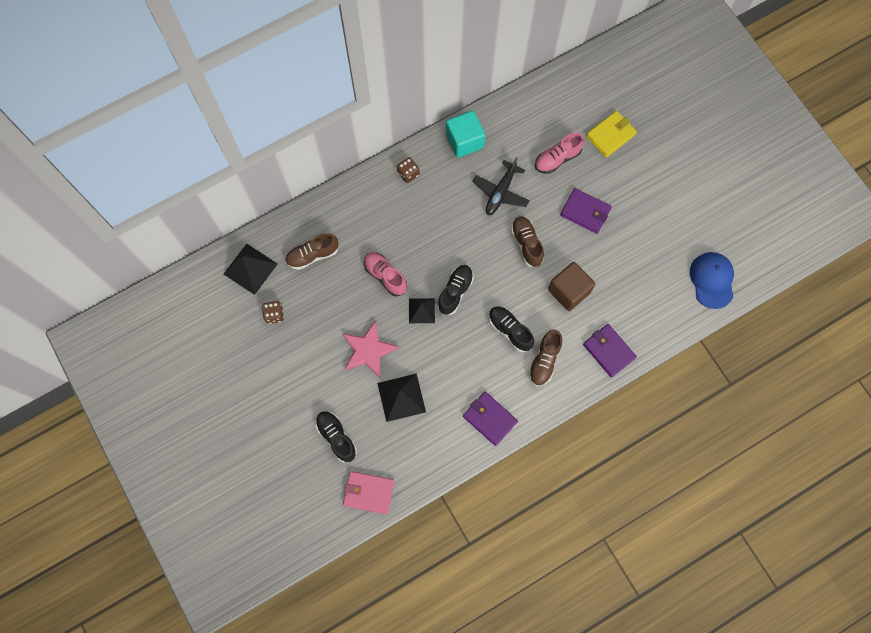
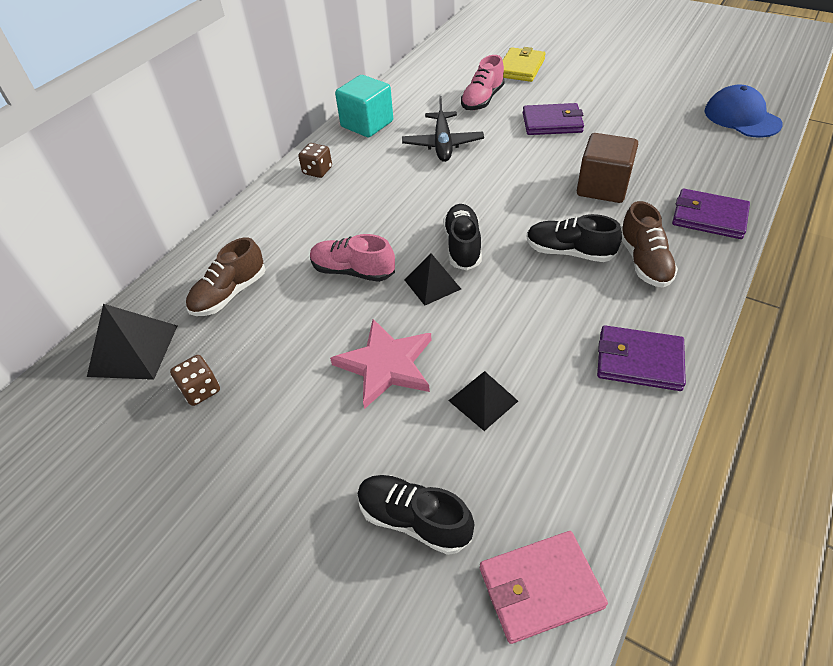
camera: 25 degrees left, 25 degrees down
(401, 397) = (483, 400): black pyramid -> black pyramid, size x0.65
(526, 244) = (512, 170): brown shoe -> none

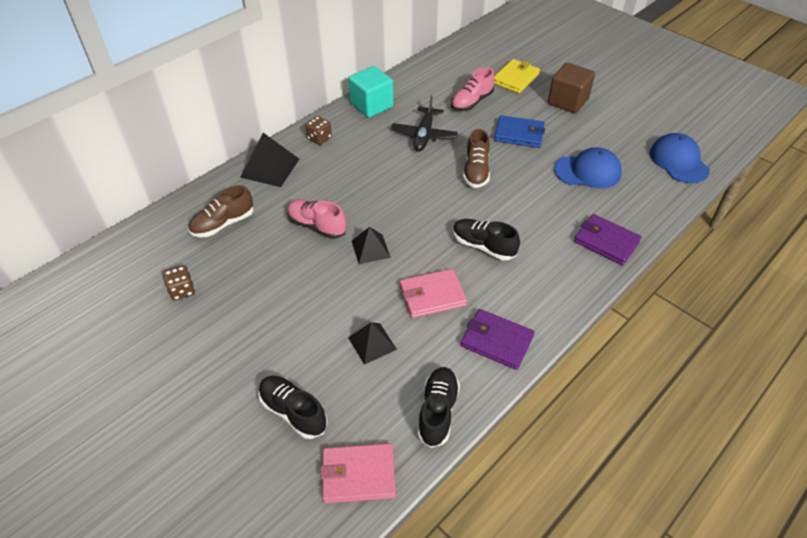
camera: 10 degrees right, 0 degrees up
(133, 350) = (145, 251): black pyramid -> black pyramid (270, 168)
(386, 365) = (314, 302): pink star -> none
(462, 246) = (405, 224): black shoe -> black shoe (437, 411)
(533, 323) = (432, 295): none -> pink wallet
(552, 123) = (519, 134): purple wallet -> blue wallet
(602, 187) = (534, 198): brown cube -> brown cube (567, 101)
(644, 262) = (537, 266): brown shoe -> brown shoe (476, 171)
(648, 146) = (587, 171): none -> blue cap

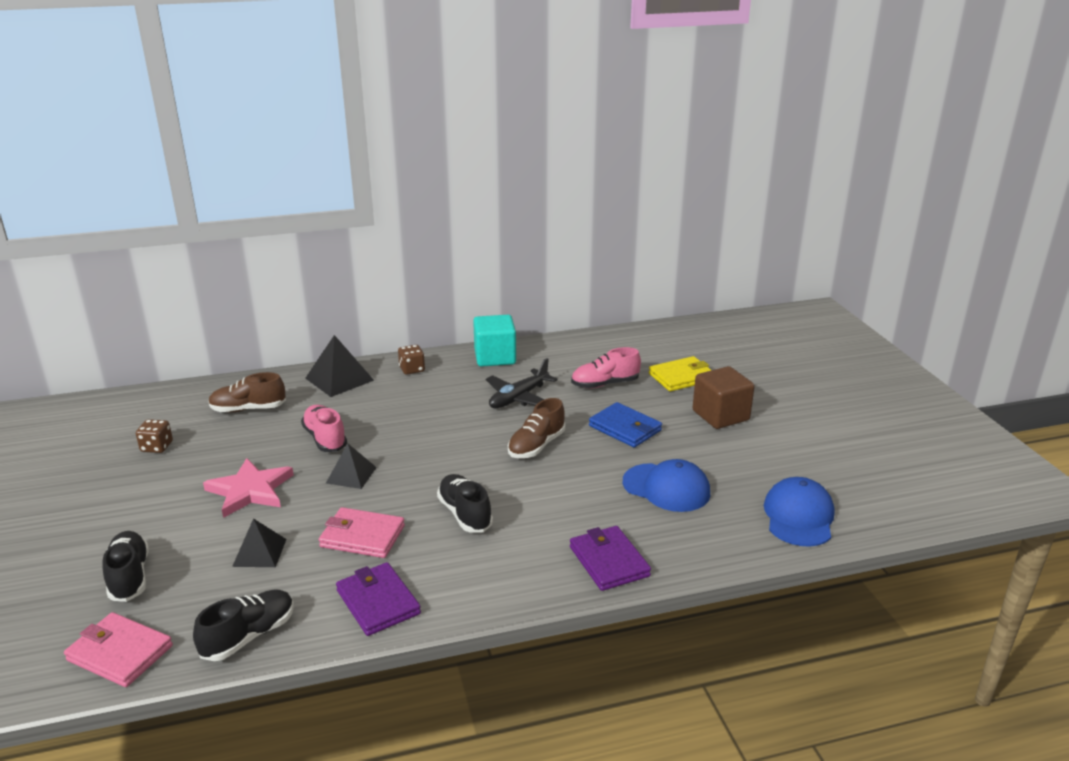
camera: 30 degrees right, 20 degrees down
(307, 295) = (250, 490): none -> pink star

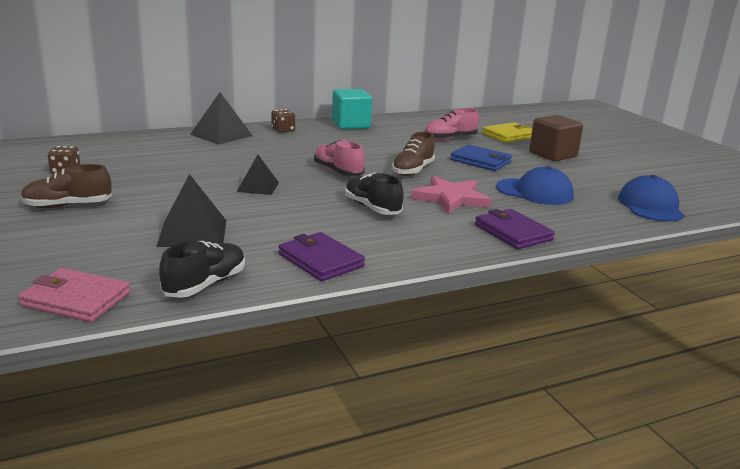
camera: 10 degrees left, 5 degrees down
(129, 577) = (68, 250): black shoe -> none
(248, 409) = (145, 151): brown shoe -> brown shoe (68, 206)
(250, 490) = (167, 196): pink star -> pink star (451, 198)
(259, 552) = (193, 233): black pyramid -> black pyramid, size x1.53
(325, 438) = (224, 167): pink shoe -> pink shoe (338, 172)
(362, 536) = (286, 222): pink wallet -> none
(518, 398) = (382, 145): black plane -> none

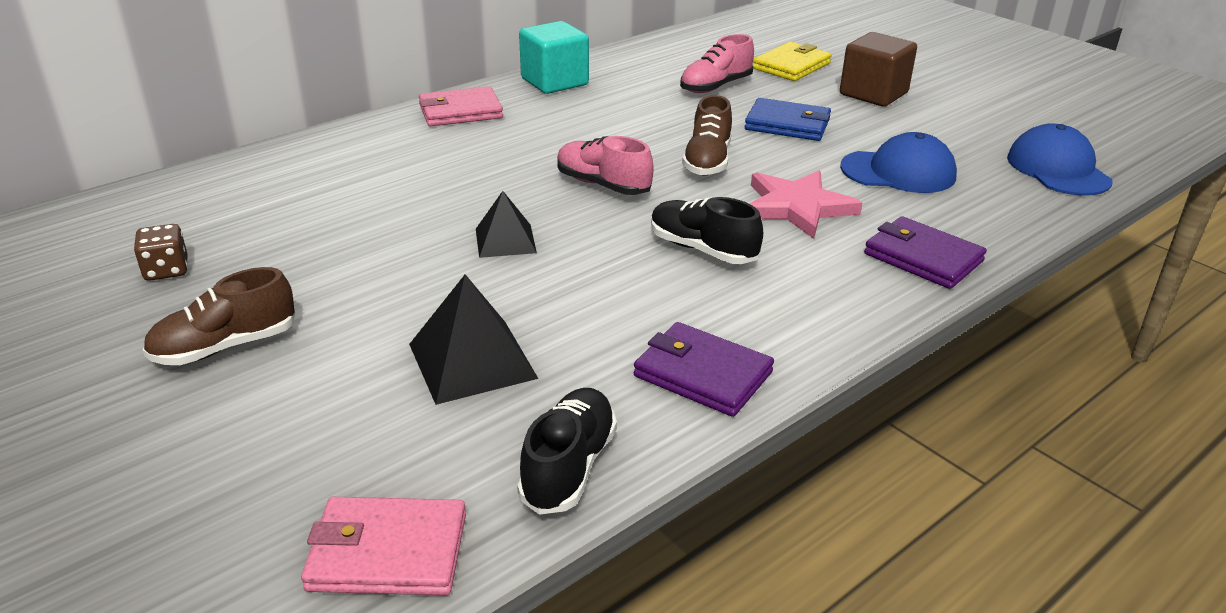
camera: 15 degrees left, 10 degrees up
(221, 135) = (370, 138): black pyramid -> none
(283, 130) = (460, 111): brown dice -> pink wallet

